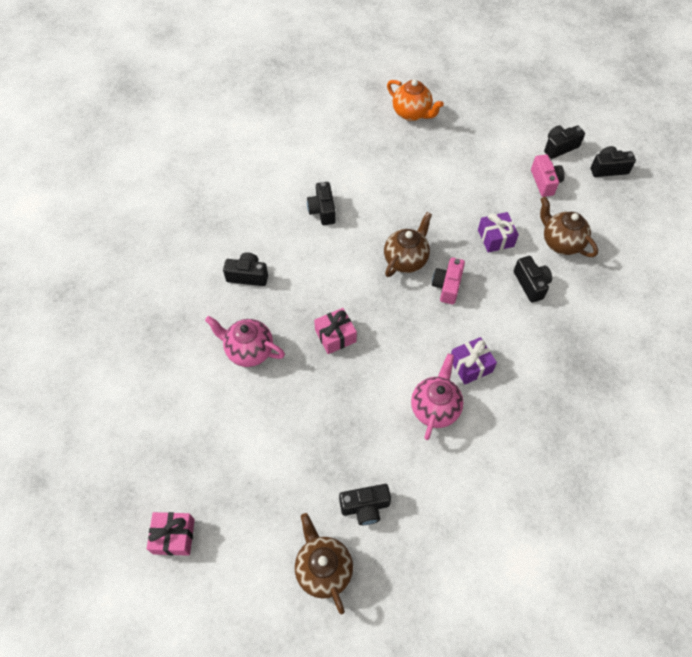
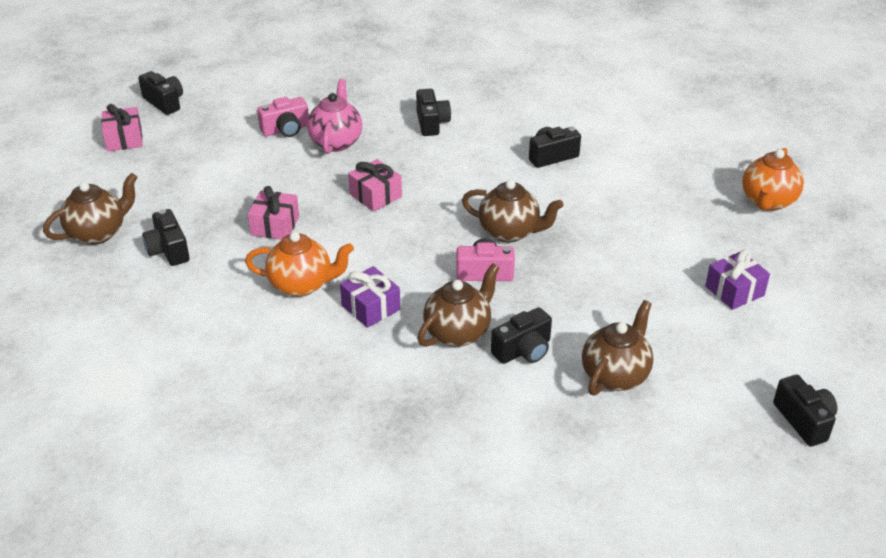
camera: 75 degrees right, 20 degrees down
(354, 417) = (275, 226): none -> pink gift
(435, 408) = (302, 285): pink teapot -> orange teapot
(495, 238) = (587, 307): purple gift -> purple gift (734, 291)
(507, 317) = (458, 332): none -> brown teapot
(545, 182) = (725, 348): pink camera -> pink camera (286, 130)
(559, 147) = (811, 358): black camera -> black camera (164, 102)

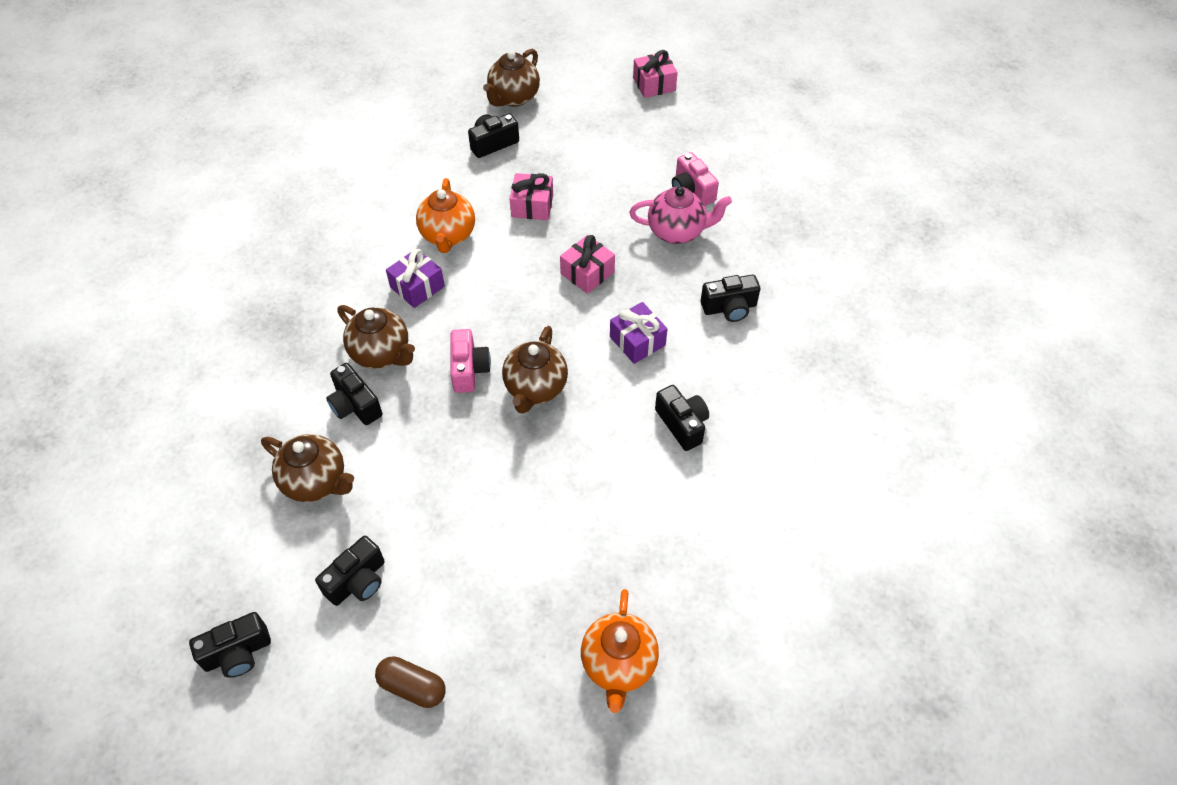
camera: 85 degrees right, 15 degrees up
(98, 233) = (513, 98): brown teapot -> brown teapot turned 75 degrees clockwise
(164, 102) = (722, 98): black camera -> black camera (357, 581)
(734, 291) = (442, 605): purple gift -> purple gift (637, 341)
(768, 201) = (618, 664): orange teapot -> orange teapot turned 105 degrees counterclockwise
(810, 307) = (412, 687): none -> brown capsule

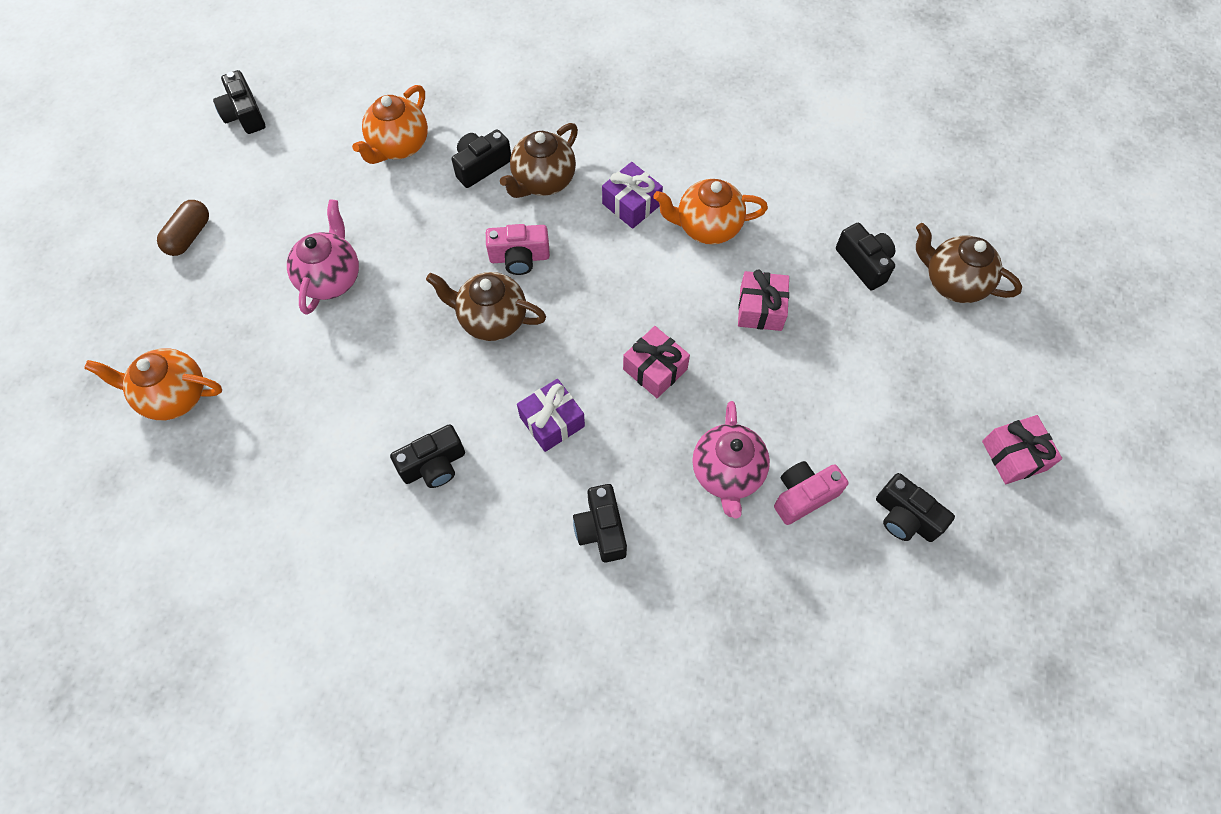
camera: 90 degrees right, 10 degrees up
(316, 481) = (399, 146): brown teapot -> orange teapot
(357, 581) = (294, 187): black camera -> black camera (905, 517)
(481, 529) = (331, 278): none -> pink teapot

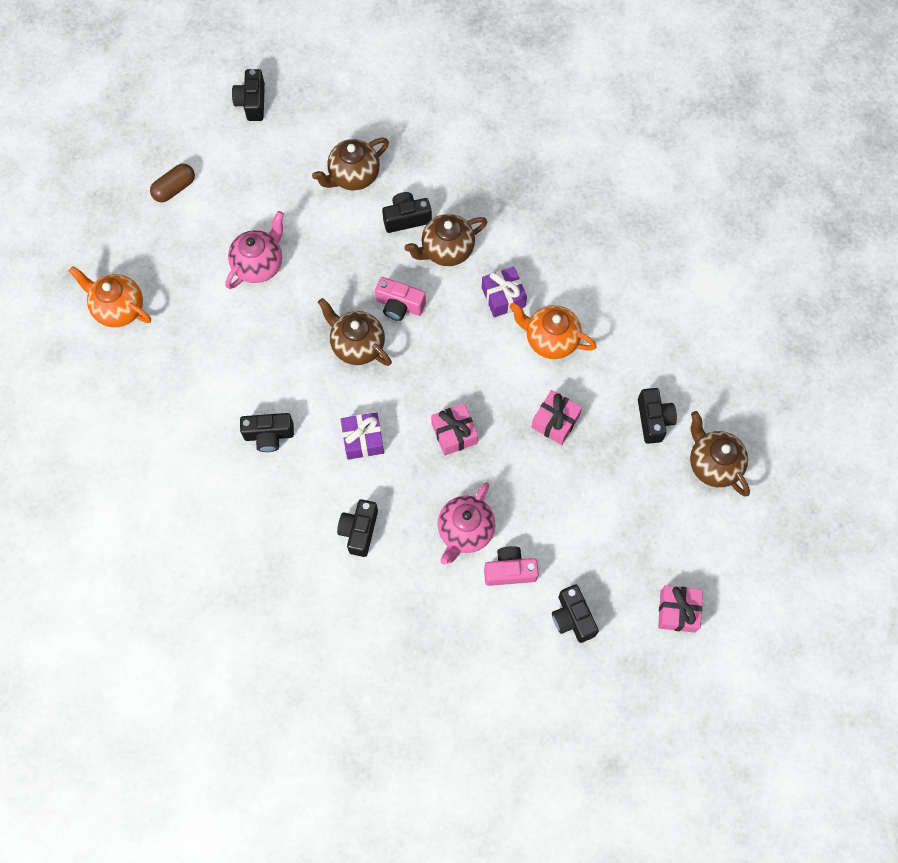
camera: 25 degrees right, 5 degrees up
(399, 146) = (353, 176): orange teapot -> brown teapot

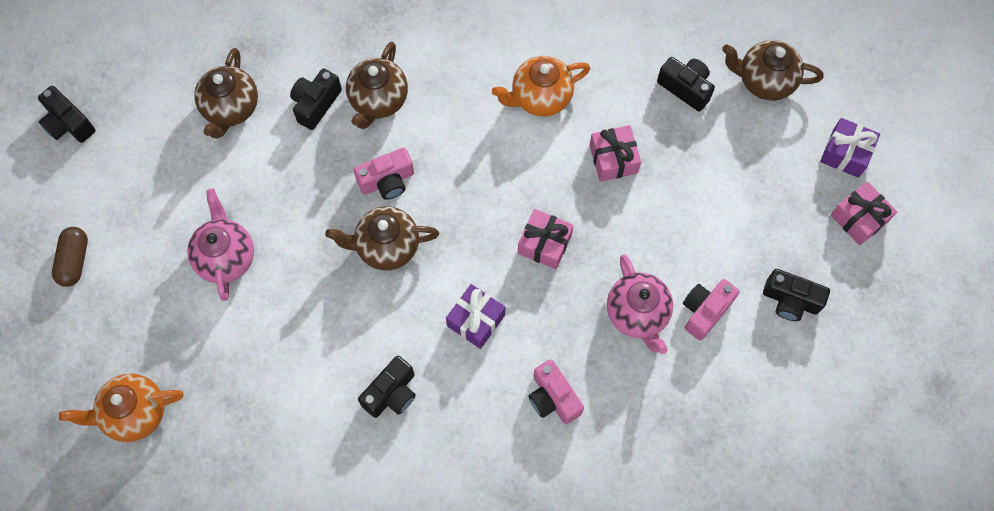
camera: 45 degrees left, 0 degrees up
(359, 530) = (553, 398): black camera -> pink camera
(503, 297) = (466, 97): purple gift -> purple gift (845, 153)

